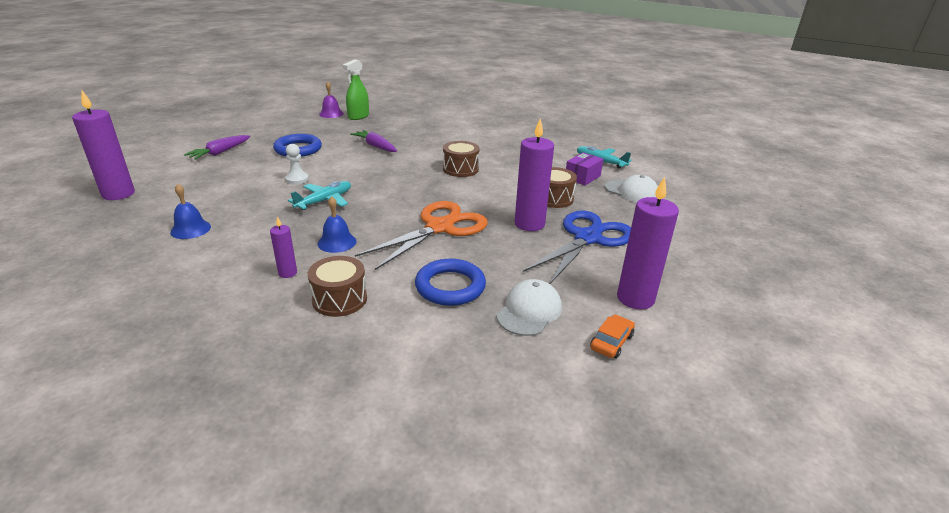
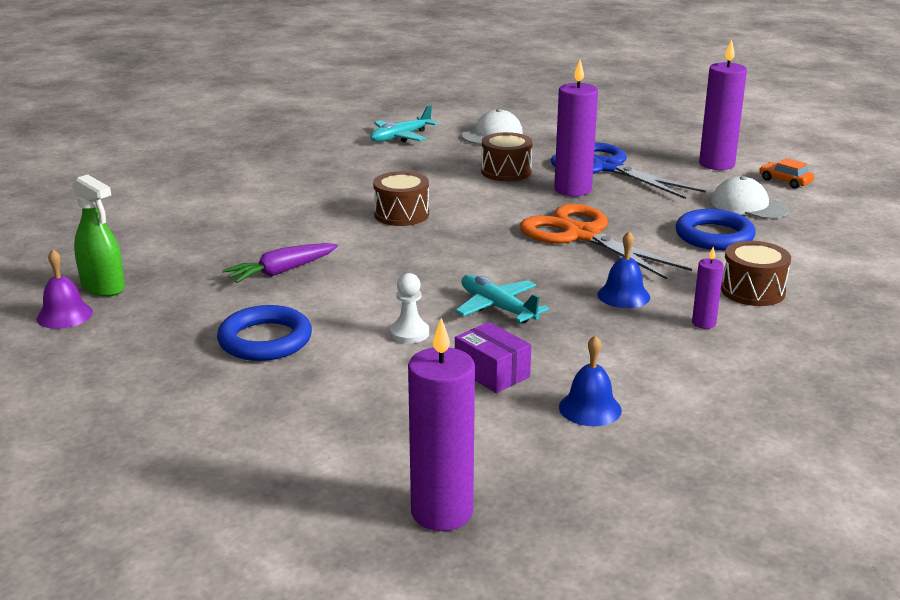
camera: 80 degrees left, 5 degrees down
(220, 153) = (249, 423): purple carrot -> none
(582, 177) = (446, 151): purple box -> purple box (492, 373)

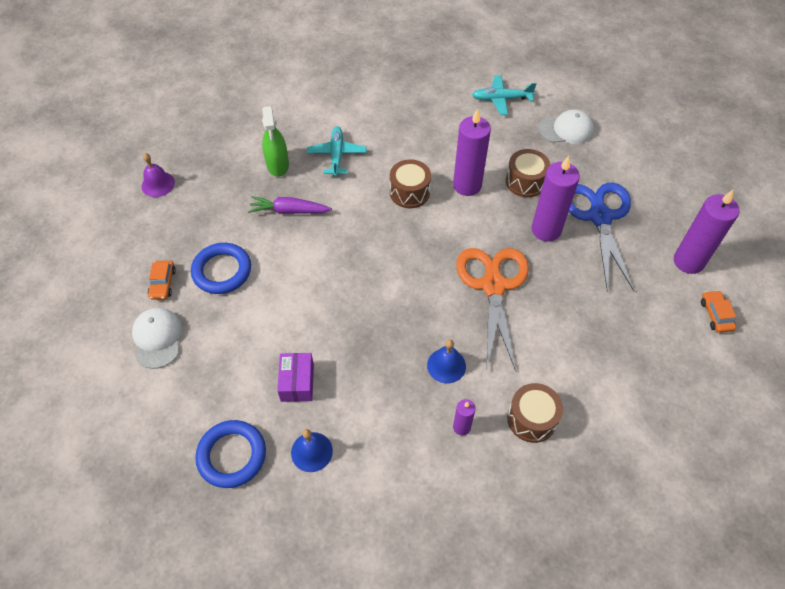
camera: 40 degrees right, 30 degrees up
(103, 287) = (195, 169): green spray bottle -> green spray bottle (278, 165)
(197, 380) = (163, 283): none -> orange car
(409, 333) = (294, 316): white pawn -> none
(442, 512) = (162, 472): purple candle -> purple candle (467, 185)
(498, 308) = (363, 325): turquoise plane -> turquoise plane (337, 155)
(714, 236) = (579, 344): blue ring -> blue ring (232, 455)
(749, 205) = (648, 326): white cap -> white cap (157, 338)

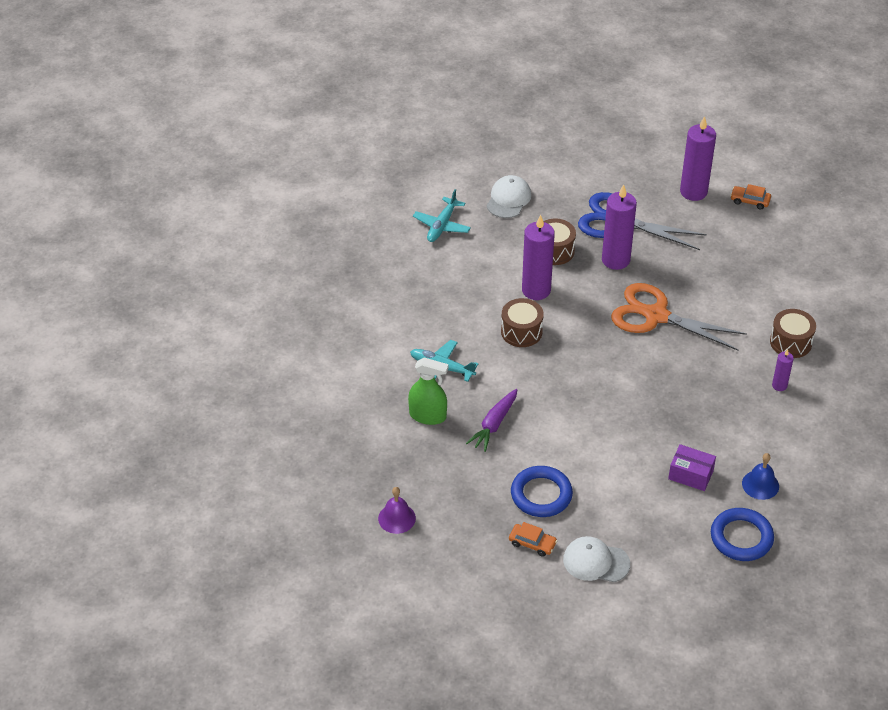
camera: 65 degrees left, 10 degrees down
(446, 365) = (719, 374): blue bell -> none

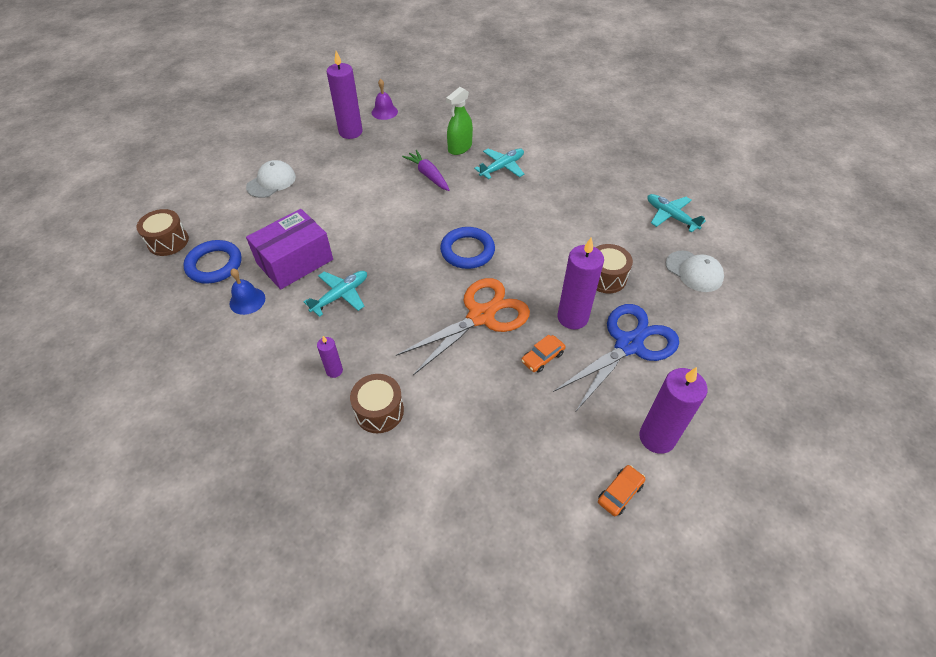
camera: 115 degrees right, 5 degrees up
(521, 332) = (514, 221): brown drum -> brown drum (168, 241)
(532, 543) = (313, 159): orange car -> orange car (542, 357)
(536, 290) = (559, 247): purple candle -> purple candle (350, 132)
(541, 494) = (348, 176): blue ring -> blue ring (467, 251)
(690, 475) = (295, 261): purple box -> purple box, size x1.77
(704, 419) = (340, 296): none -> turquoise plane

